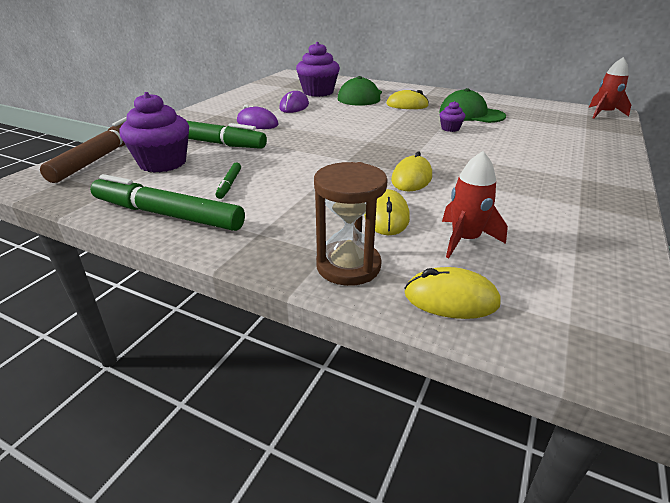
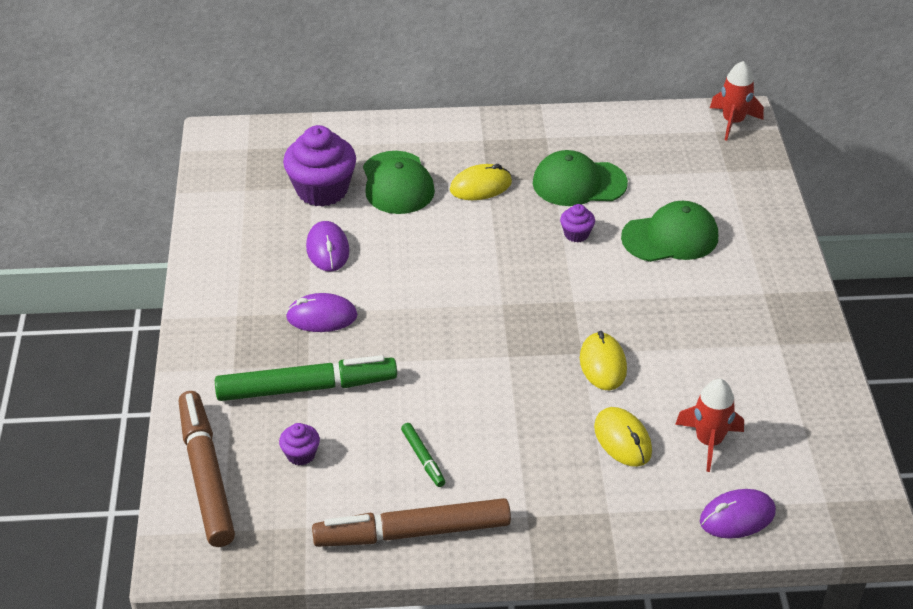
camera: 30 degrees left, 10 degrees up
(163, 163) = (301, 454): purple cupcake -> purple cupcake, size x0.47
(167, 214) = (412, 532): green marker -> brown marker
(348, 266) = (638, 519): brown hourglass -> none
(451, 299) = (737, 517): yellow mouse -> purple mouse
(519, 142) = (670, 237): none -> green cap

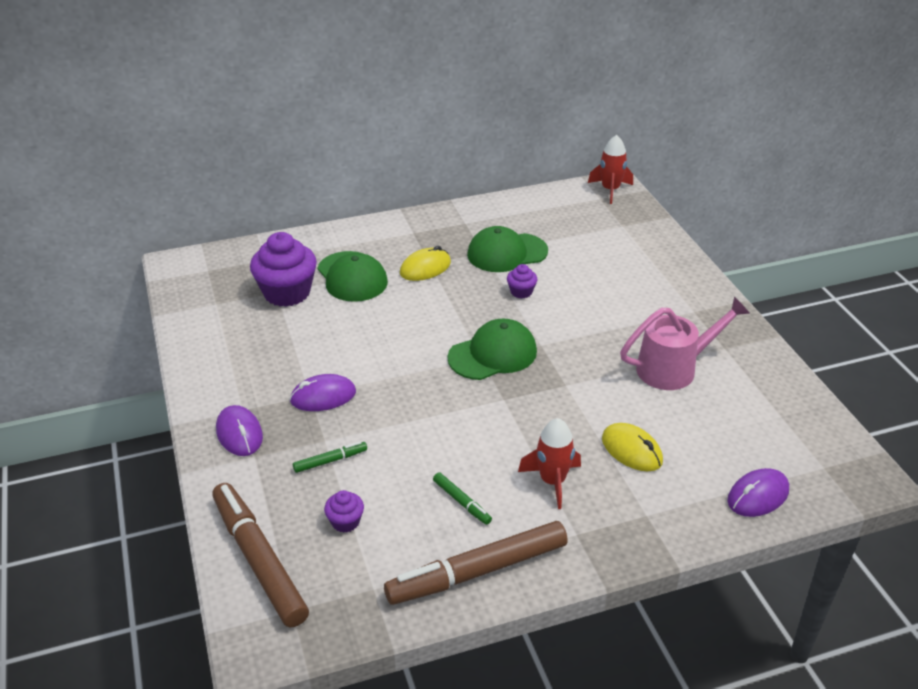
camera: 15 degrees left, 5 degrees down
(307, 388) = (330, 461): green marker -> green marker, size x0.44
(327, 249) = (309, 340): purple mouse -> purple mouse (239, 434)
(603, 364) = (587, 391): yellow mouse -> none
(670, 237) = (599, 281): green cap -> green cap (493, 354)
(709, 441) = (705, 437): red rocket -> red rocket (552, 481)
(711, 356) = (675, 368): none -> pink watering can

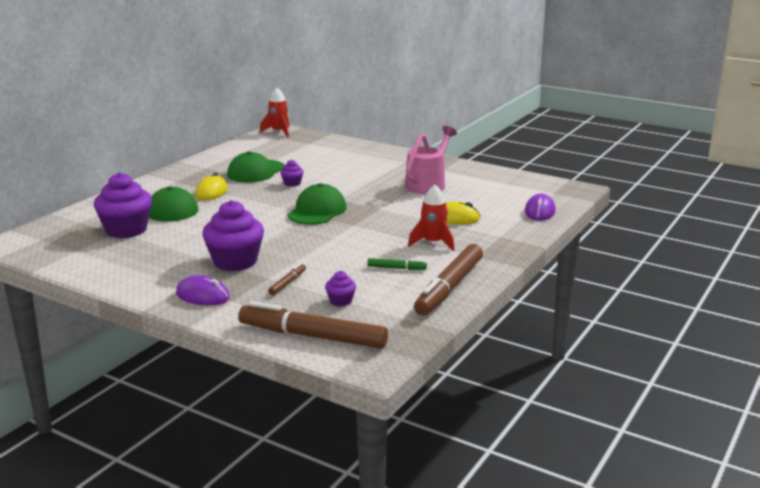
camera: 40 degrees left, 15 degrees down
(323, 396) = (235, 261): purple mouse -> purple cupcake
(330, 461) = (287, 283): green marker -> brown marker

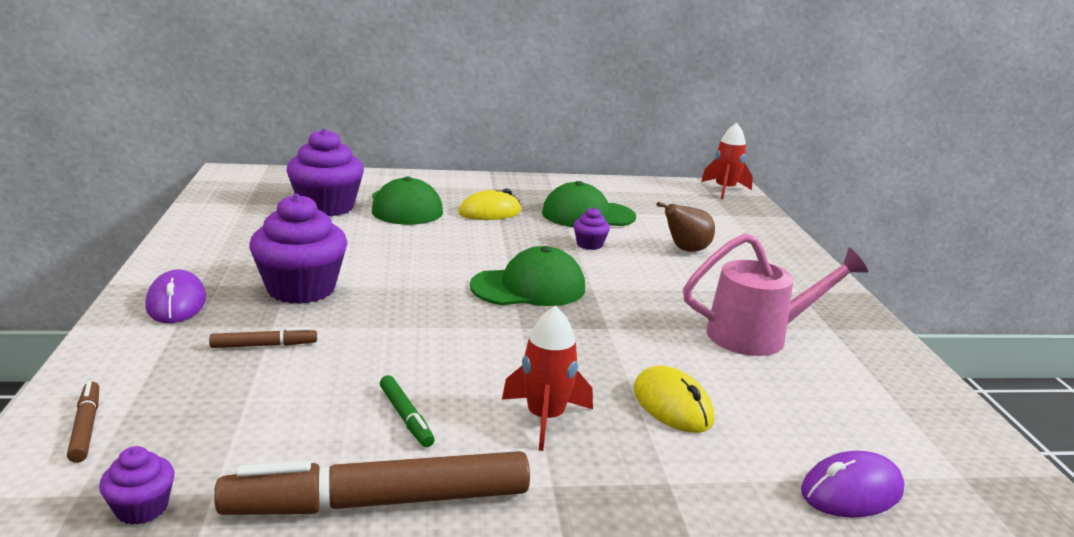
camera: 50 degrees right, 0 degrees up
(312, 336) = (86, 427): brown marker -> brown marker, size x0.44
(332, 167) = (685, 250): none -> brown pear
(340, 301) = (234, 408): purple cupcake -> purple cupcake (142, 508)

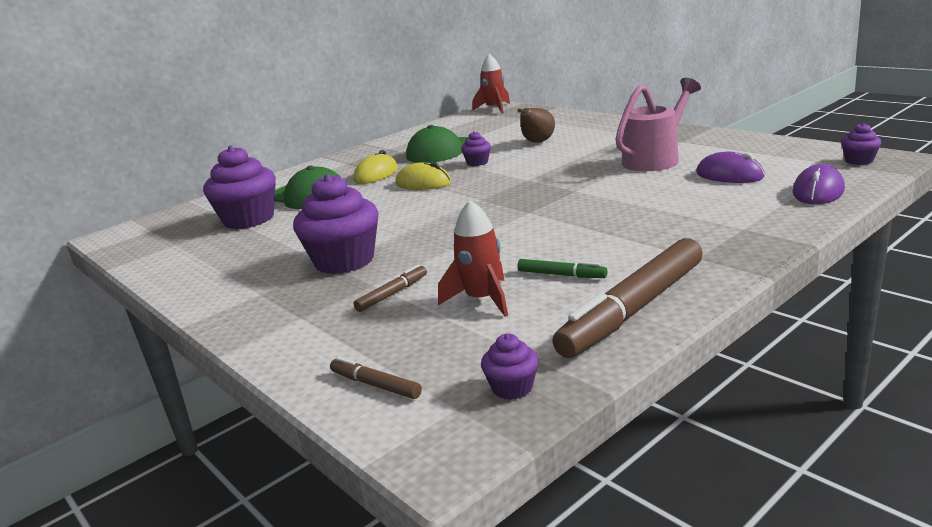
camera: 30 degrees left, 0 degrees up
(176, 303) = (269, 309): purple mouse -> purple mouse (729, 175)
(529, 287) = (490, 195): green cap -> none
(545, 418) = (633, 237): red rocket -> red rocket (482, 299)
(672, 405) = (679, 202): yellow mouse -> yellow mouse (423, 183)
(996, 482) = (859, 161): none -> purple cupcake

